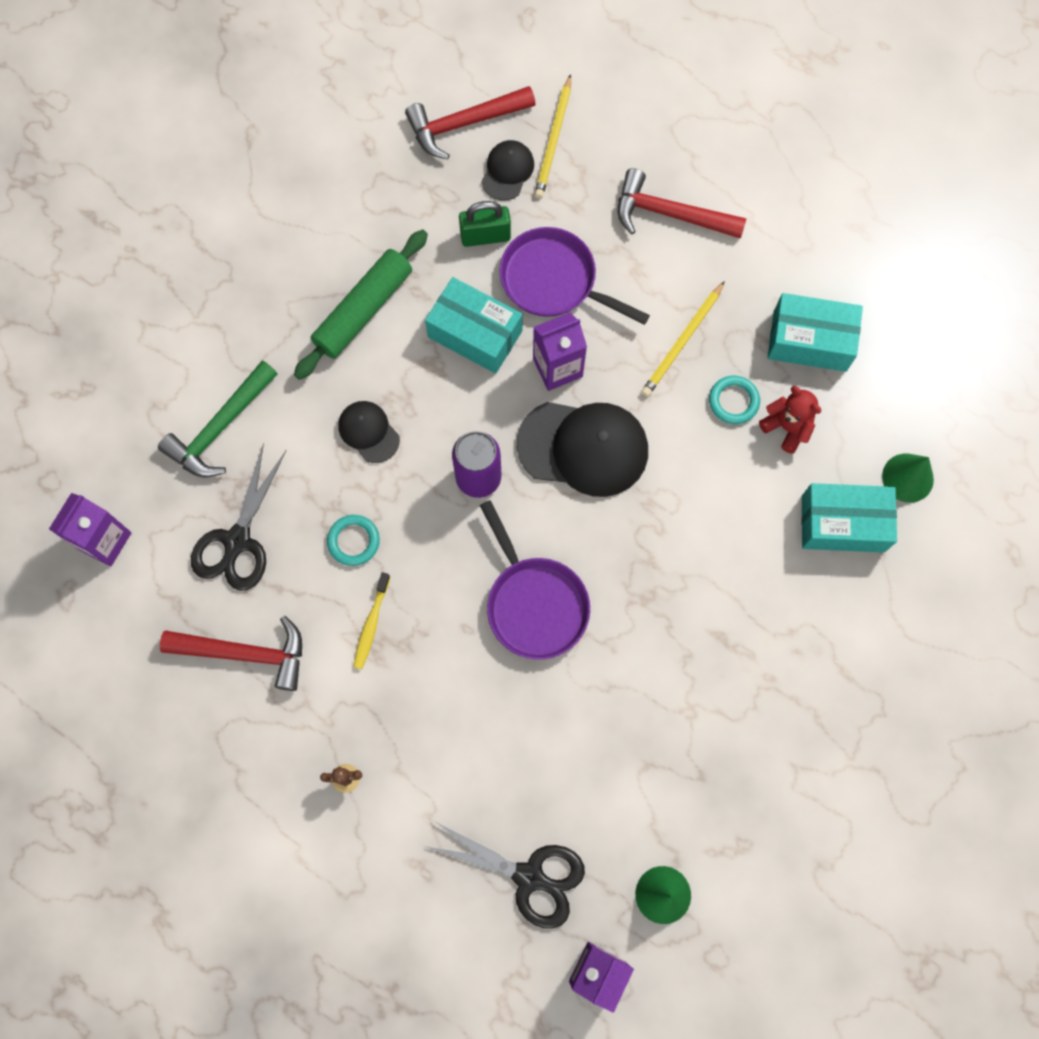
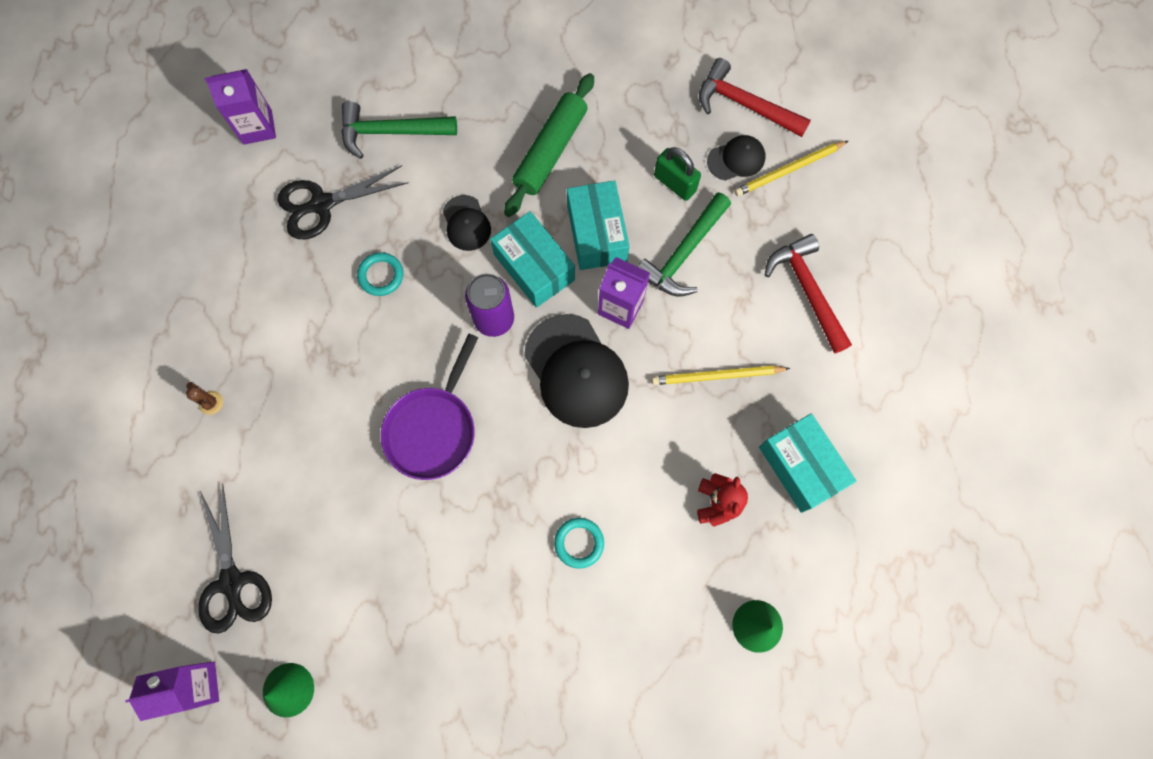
camera: 50 degrees right, 0 degrees up
(246, 653) = (249, 271): red hammer -> none
(363, 310) = (550, 151): green rolling pin -> green rolling pin turned 60 degrees counterclockwise
(368, 432) = (466, 223): black cap -> black cap turned 150 degrees clockwise
(371, 624) = (331, 333): yellow toothbrush -> none
(554, 281) = (683, 254): purple pan -> green hammer
(733, 401) = (703, 448): turquoise ring -> turquoise ring (579, 543)
(842, 524) = (677, 604): turquoise box -> turquoise box (534, 267)

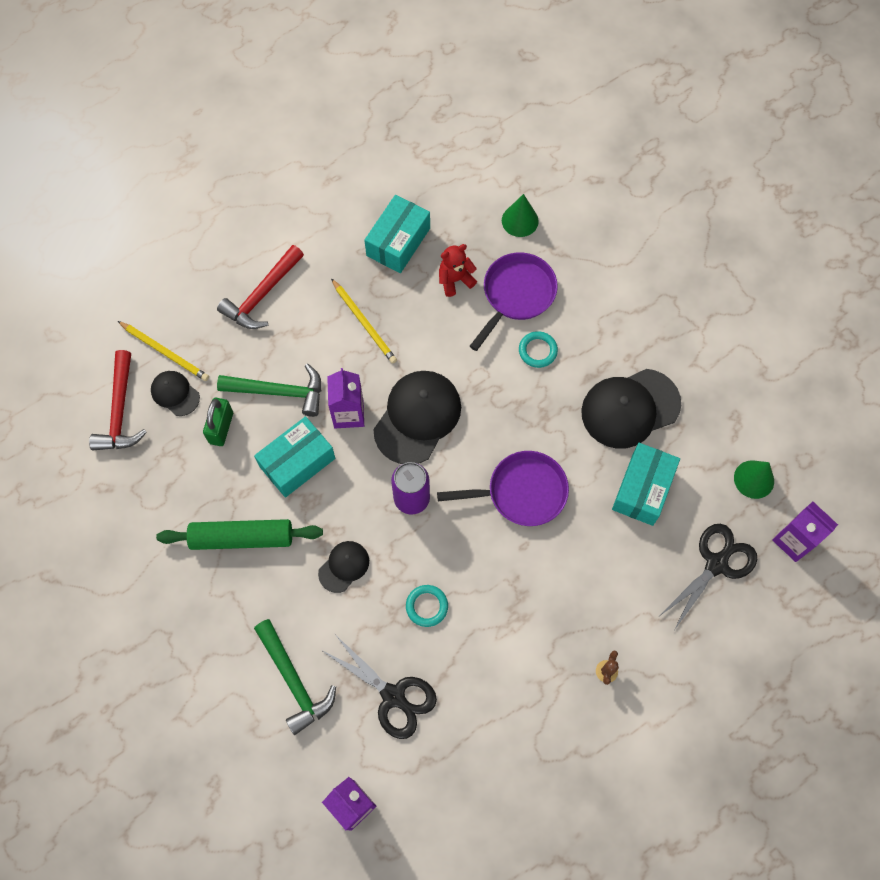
camera: 120 degrees left, 5 degrees down
(451, 603) = (630, 408): none -> black cap
(534, 267) = (352, 493): turquoise box -> turquoise box (642, 489)
(661, 561) = (516, 295): none -> purple pan

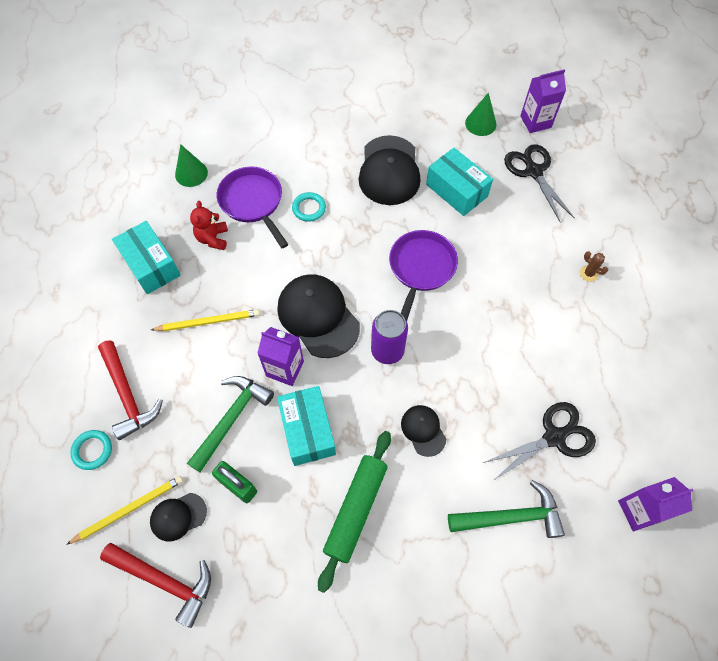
camera: 65 degrees left, 5 degrees down
(427, 606) = (486, 378): turquoise ring -> turquoise ring (92, 450)

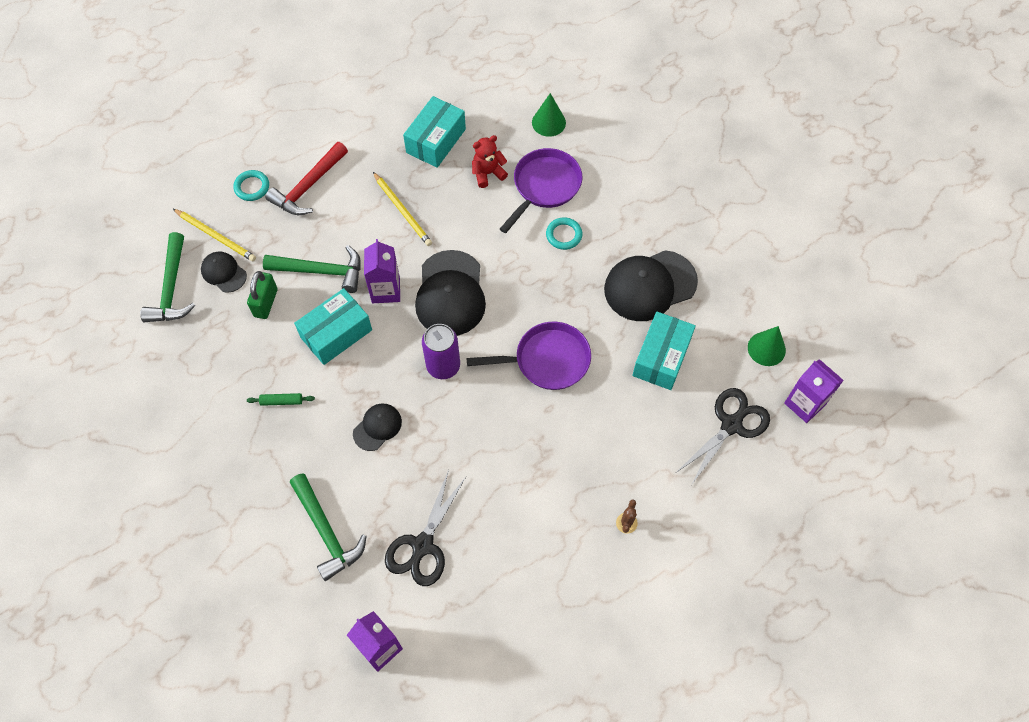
camera: 65 degrees right, 0 degrees up
(165, 580) = (171, 288): red hammer -> green hammer
(318, 316) = (450, 294): black cap -> black cap turned 150 degrees clockwise
(356, 510) = (281, 401): green rolling pin -> green rolling pin, size x0.43
(555, 436) = (422, 546): black scissors -> black scissors turned 75 degrees clockwise

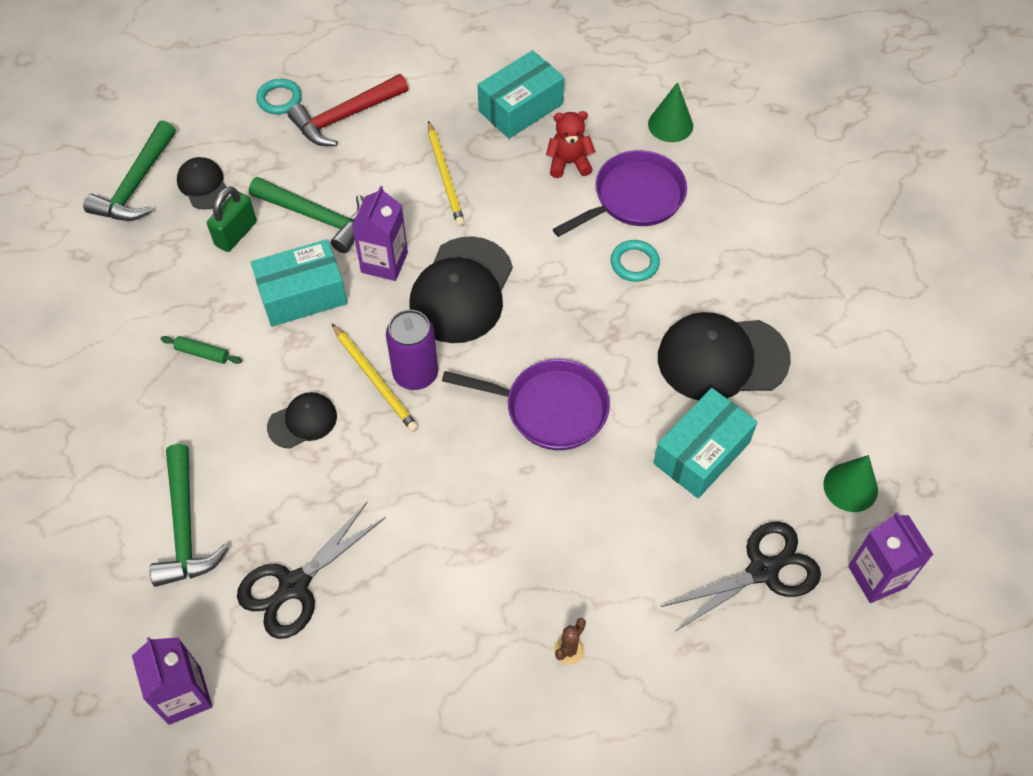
camera: 20 degrees right, 5 degrees down
(216, 236) = (213, 142): yellow pencil -> yellow pencil (375, 380)

